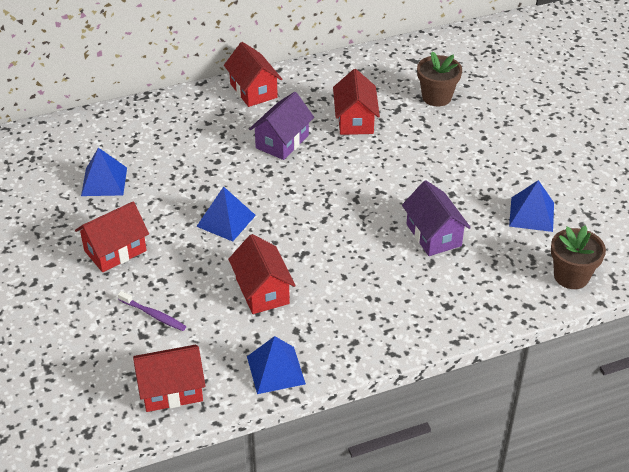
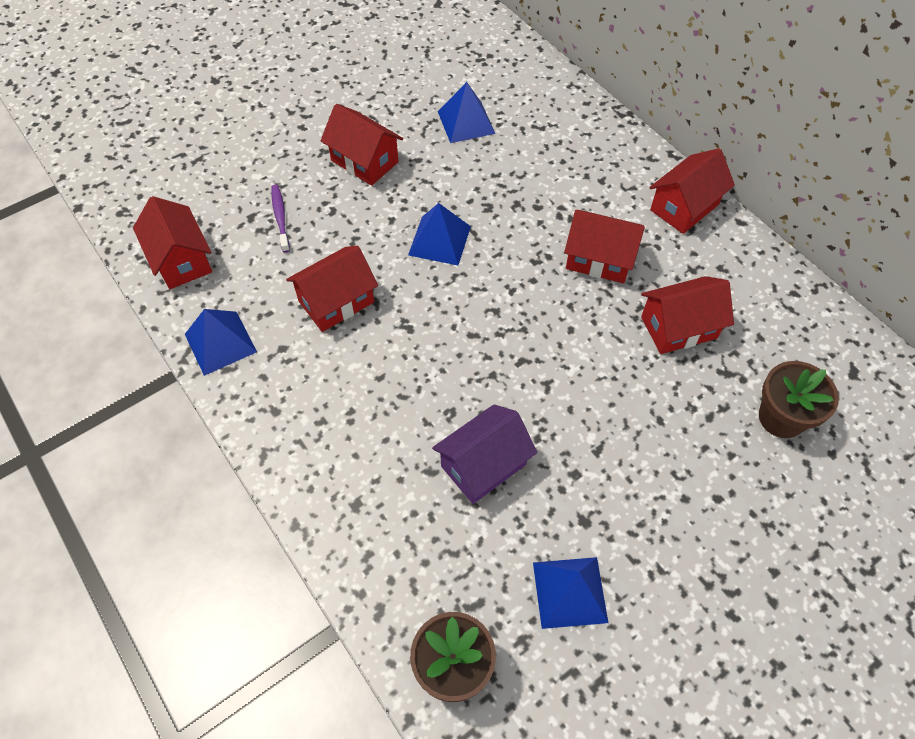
camera: 75 degrees right, 15 degrees up
(153, 315) = (280, 217): purple toothbrush -> purple toothbrush turned 150 degrees clockwise
(282, 142) = (599, 259): purple house -> red house

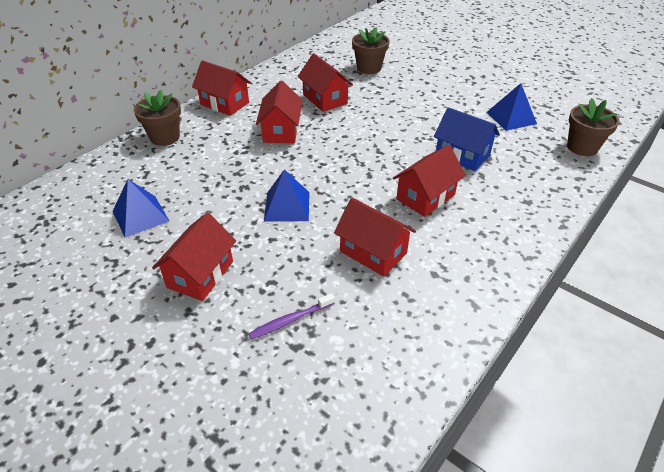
camera: 105 degrees left, 15 degrees down
(181, 260) = (375, 391): red house -> red house (425, 197)
(220, 342) = (452, 319): blue pyramid -> none
(483, 465) = (462, 155): purple house -> blue house
(610, 144) = (165, 137): none -> brown flower pot

